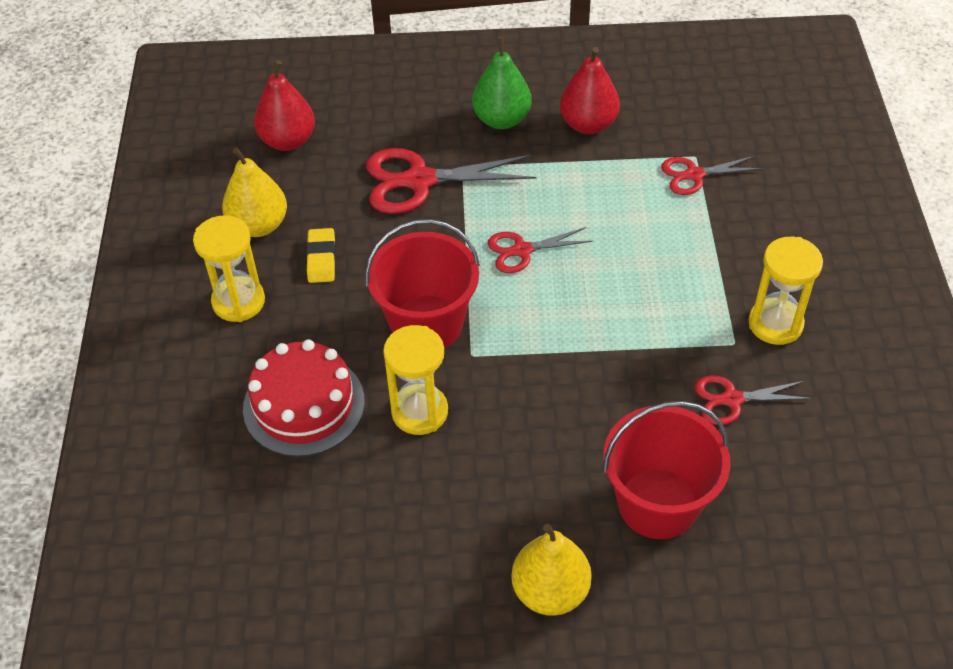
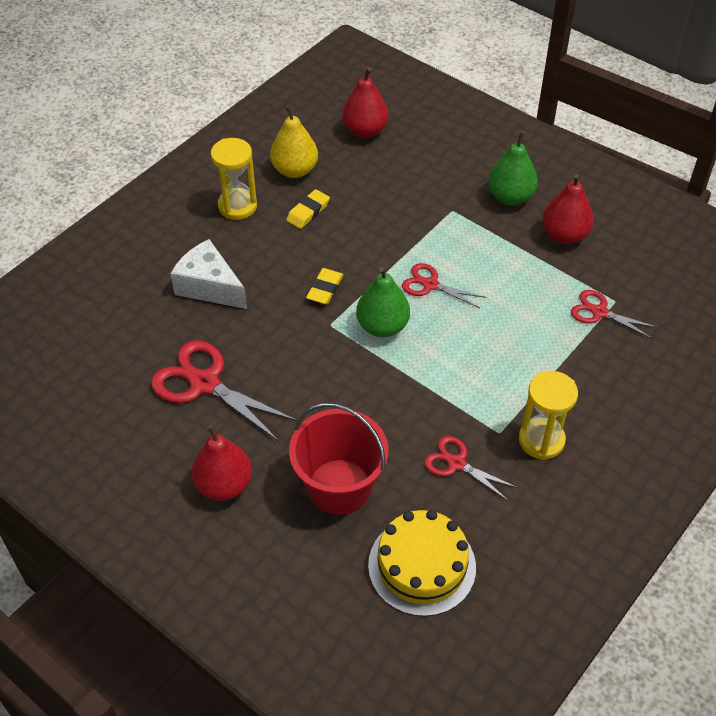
camera: 40 degrees right, 0 degrees up
(304, 404) = (209, 286): red cake -> white cheese
(419, 181) = (415, 202): red scissors -> red scissors (204, 383)
(419, 412) = (265, 335): yellow hourglass -> none
(427, 324) = (325, 289): red bucket -> yellow eraser
(523, 321) = (382, 326): none -> green pear
(550, 591) = (224, 485): yellow pear -> red pear
(808, 516) = (422, 566): none -> yellow cake

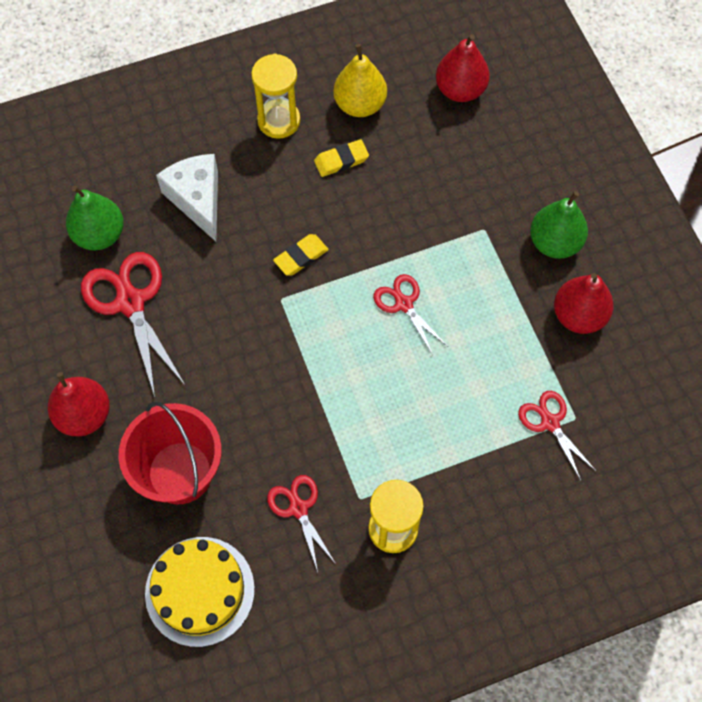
camera: 30 degrees right, 15 degrees up
(382, 326) = (327, 326): green pear -> green pear (99, 234)

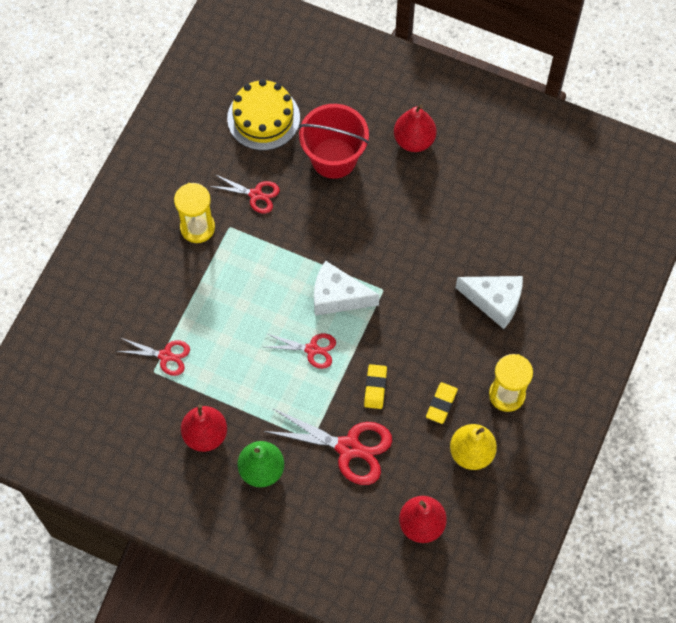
camera: 135 degrees right, 0 degrees up
(99, 234) = (522, 232): green pear -> none
(130, 302) = (460, 213): red scissors -> red scissors (349, 448)
(301, 257) = (398, 323): yellow eraser -> yellow eraser (375, 387)
(329, 330) = (337, 297): none -> white cheese

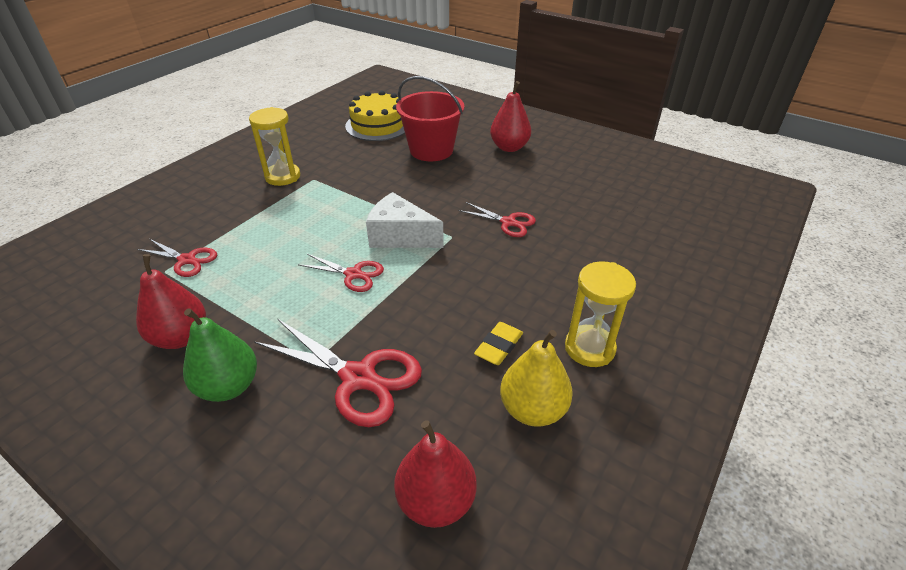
camera: 10 degrees right, 25 degrees down
(256, 195) = (349, 163): red scissors -> red scissors (508, 222)
(375, 387) = (416, 318): yellow eraser -> none
(494, 302) = (579, 260): white cheese -> none

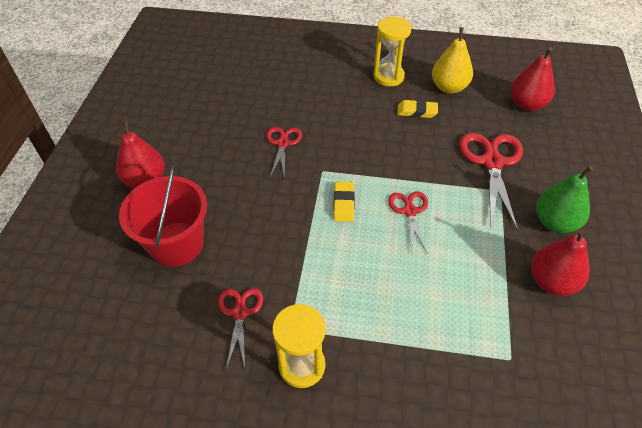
camera: 115 degrees left, 10 degrees up
(187, 260) = (485, 351): red scissors -> red scissors (240, 313)
(378, 125) = (126, 331): yellow cake -> none
(400, 236) = (343, 203): white cheese -> yellow eraser

